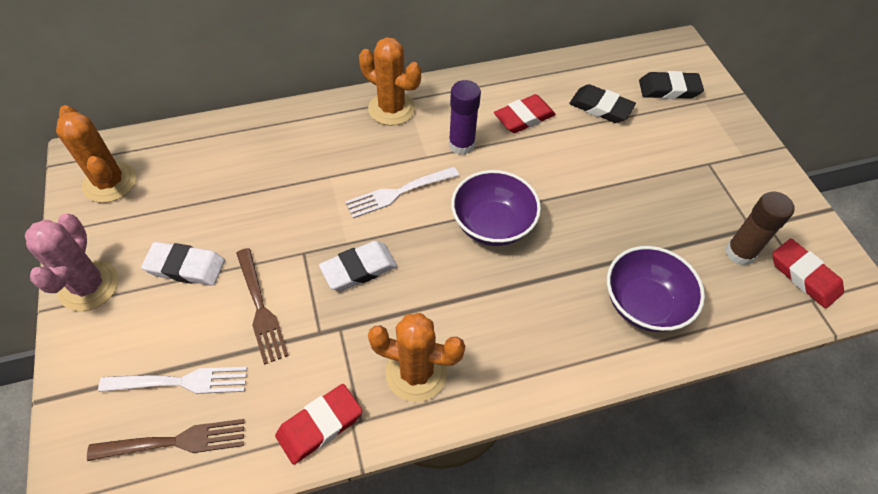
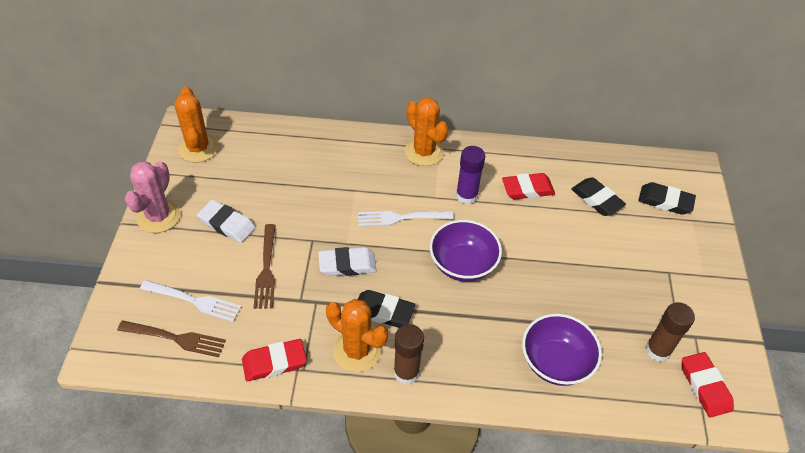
camera: 20 degrees right, 5 degrees down
(426, 312) = (383, 311): none -> black eraser
(486, 378) = (406, 372): none -> brown glue stick

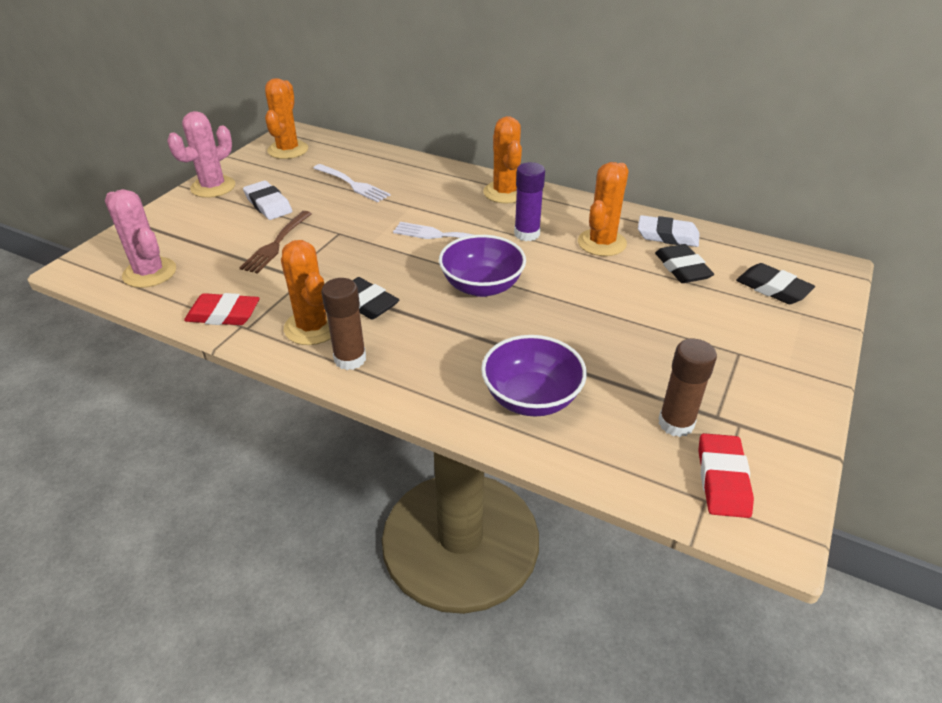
camera: 25 degrees right, 10 degrees down
(175, 338) = (149, 273): brown fork -> pink cactus
(193, 301) = (190, 250): white fork -> white fork (352, 184)
(347, 264) = (358, 258): white eraser -> white eraser (667, 236)
(527, 189) = (601, 243): red eraser -> orange cactus

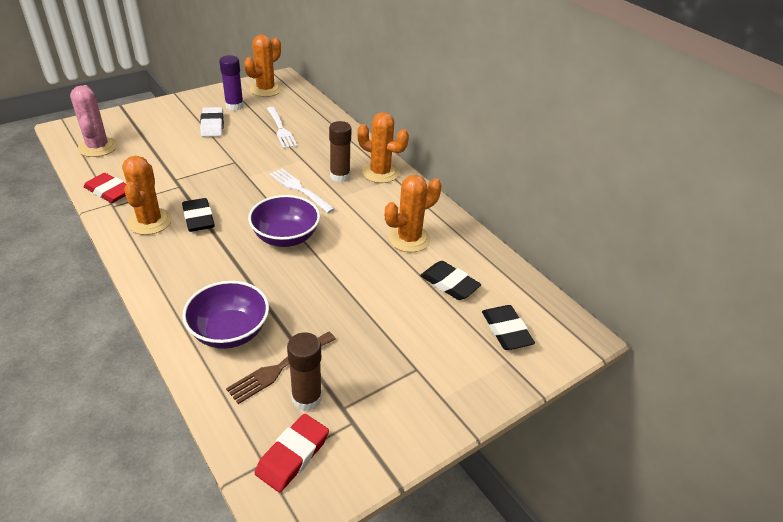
camera: 25 degrees right, 0 degrees up
(213, 187) = (192, 101): pink cactus -> none
(276, 243) = (189, 155): brown fork -> brown fork (280, 367)
(350, 359) = (148, 253): brown glue stick -> brown glue stick (340, 176)
(505, 192) = (380, 173): orange cactus -> orange cactus turned 75 degrees counterclockwise
(527, 234) = (360, 210): purple glue stick -> purple glue stick (234, 106)
(667, 236) = (468, 253): white eraser -> none
(682, 268) = (449, 284): black eraser -> black eraser turned 60 degrees counterclockwise

